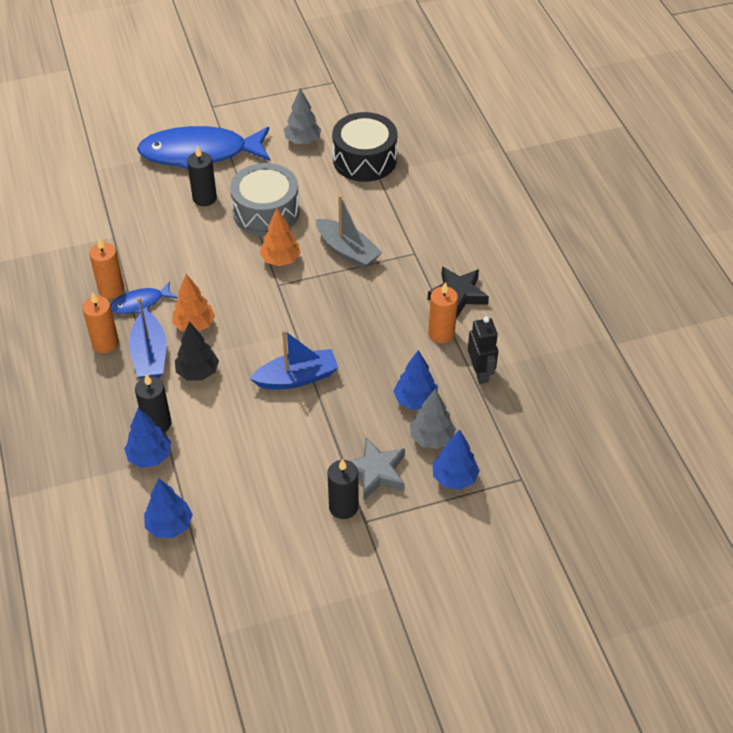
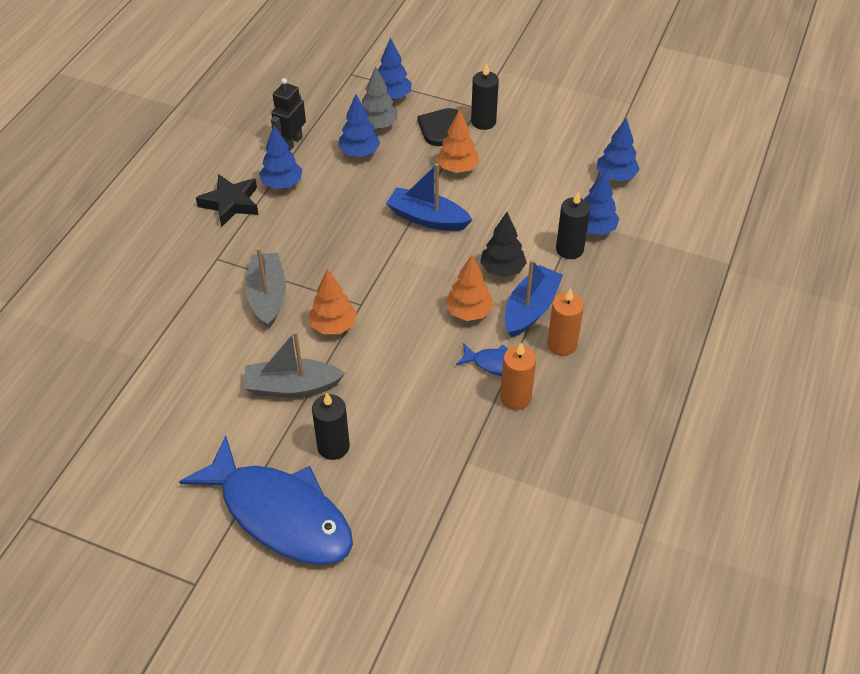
camera: 140 degrees left, 0 degrees up
(266, 212) = (292, 387): grey drum -> grey boat
(303, 141) = (160, 452): grey tree -> none
(318, 440) = (457, 168): none -> orange tree
(364, 159) = (133, 383): black drum -> none
(375, 472) = (440, 128): grey star -> black heart
(441, 333) = (282, 184): orange candle -> blue tree

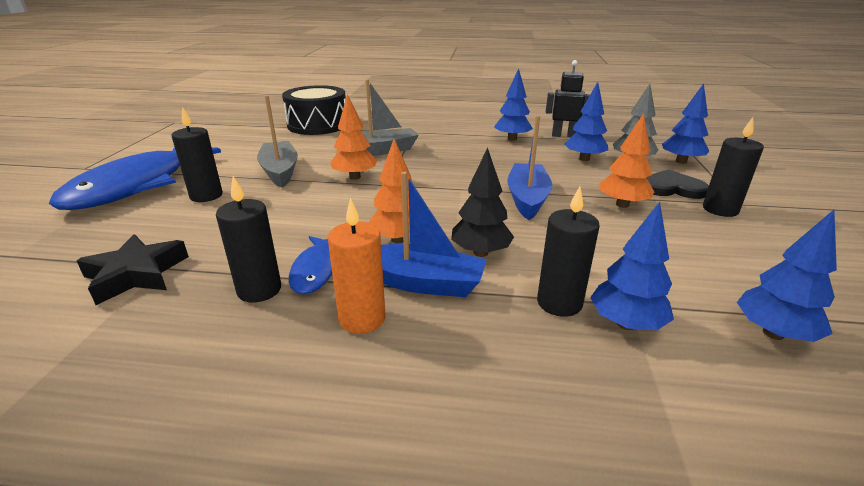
camera: 75 degrees right, 20 degrees down
(139, 347) = (318, 125): none -> black drum
(231, 203) = (474, 128): black star -> black star (136, 274)
(515, 398) = (259, 290): orange candle -> black candle

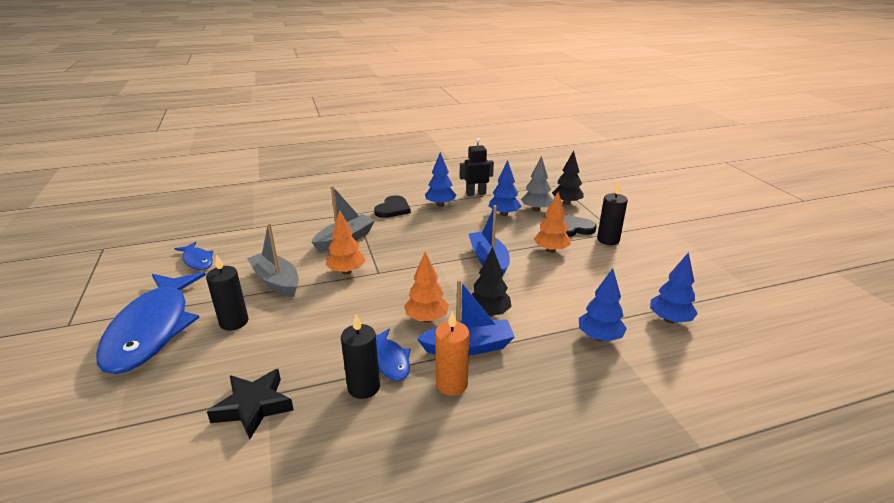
camera: 25 degrees left, 0 degrees up
(232, 143) = (197, 260): none -> blue fish
(318, 125) = (262, 222): black drum -> none
(455, 134) = (393, 209): none -> black heart
(559, 303) = (557, 335): black candle -> none
(681, 161) = (566, 203): blue tree -> black tree

